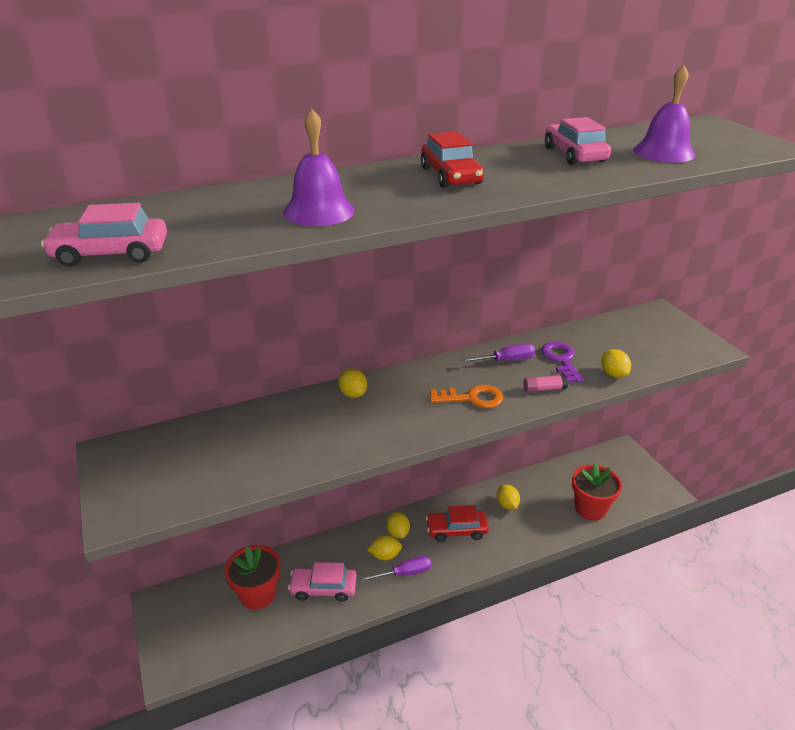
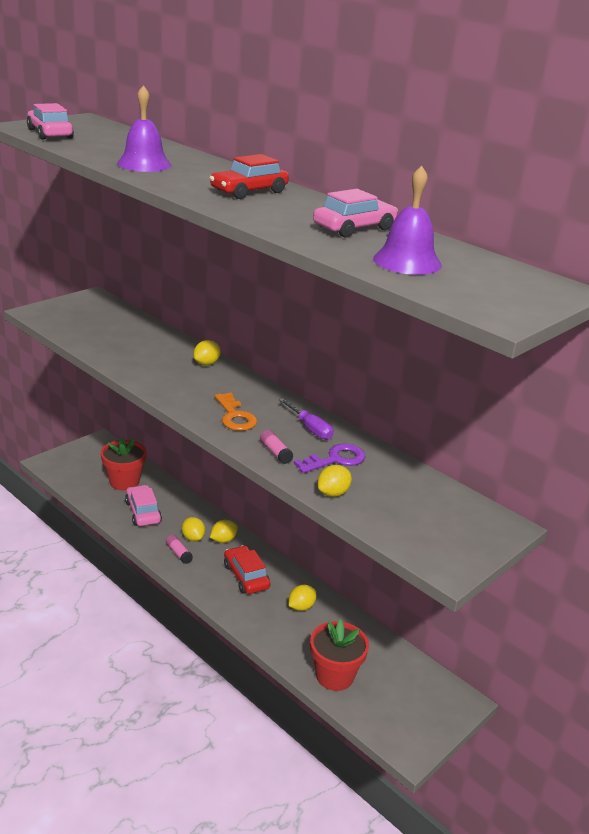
camera: 65 degrees right, 5 degrees down
(405, 573) = (179, 553): purple screwdriver -> pink glue stick

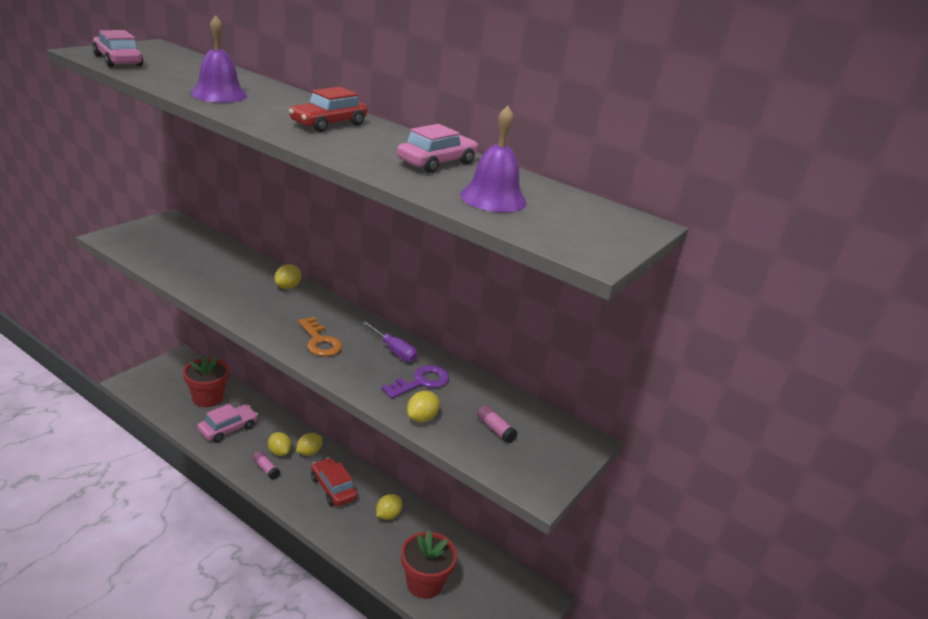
camera: 10 degrees left, 0 degrees up
(143, 512) = (228, 428): pink car -> pink car turned 75 degrees clockwise
(275, 452) = (362, 378): pink glue stick -> pink glue stick (495, 429)

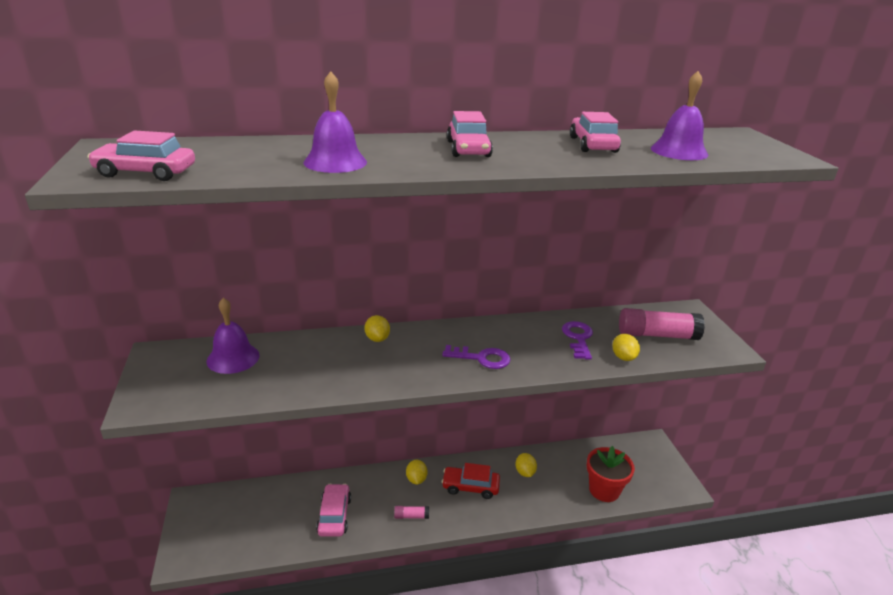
camera: 45 degrees left, 0 degrees up
(194, 244) = (233, 358): none -> purple bell
(208, 398) = (276, 509): red flower pot -> none
(279, 452) = (398, 497): yellow lemon -> none
(320, 341) = (482, 358): orange key -> purple key
(328, 124) = (468, 149): red car -> pink car
(394, 351) = (526, 331): purple screwdriver -> none
(495, 429) = (657, 335): pink glue stick -> pink glue stick, size x2.12

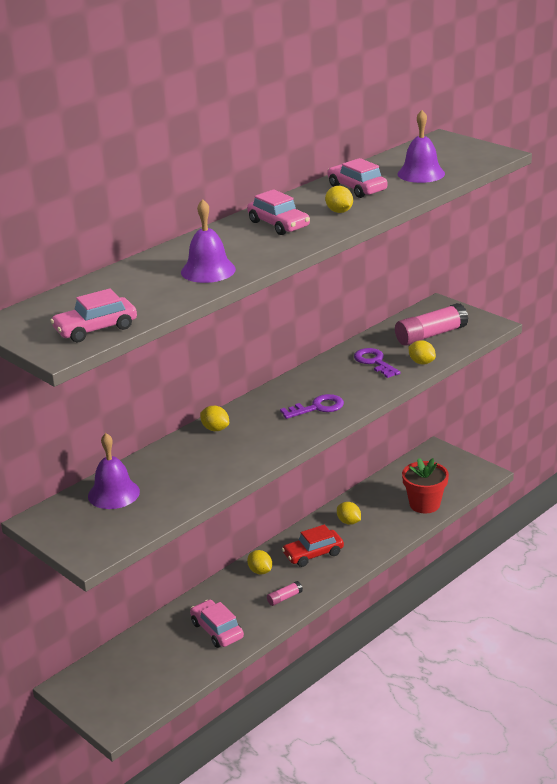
camera: 30 degrees left, 0 degrees up
(544, 156) = (339, 211): none -> yellow lemon

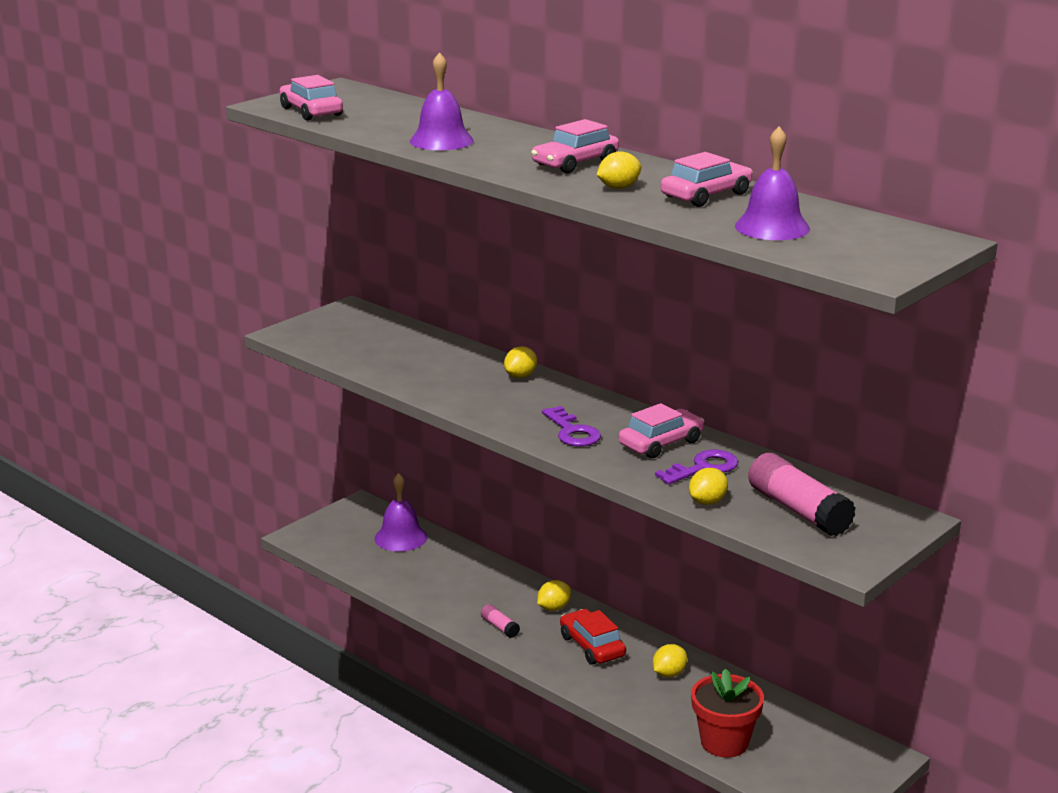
camera: 85 degrees right, 5 degrees down
(113, 493) = (391, 335): purple bell -> purple bell (400, 537)
(217, 630) = (441, 584): pink car -> pink car (661, 443)

